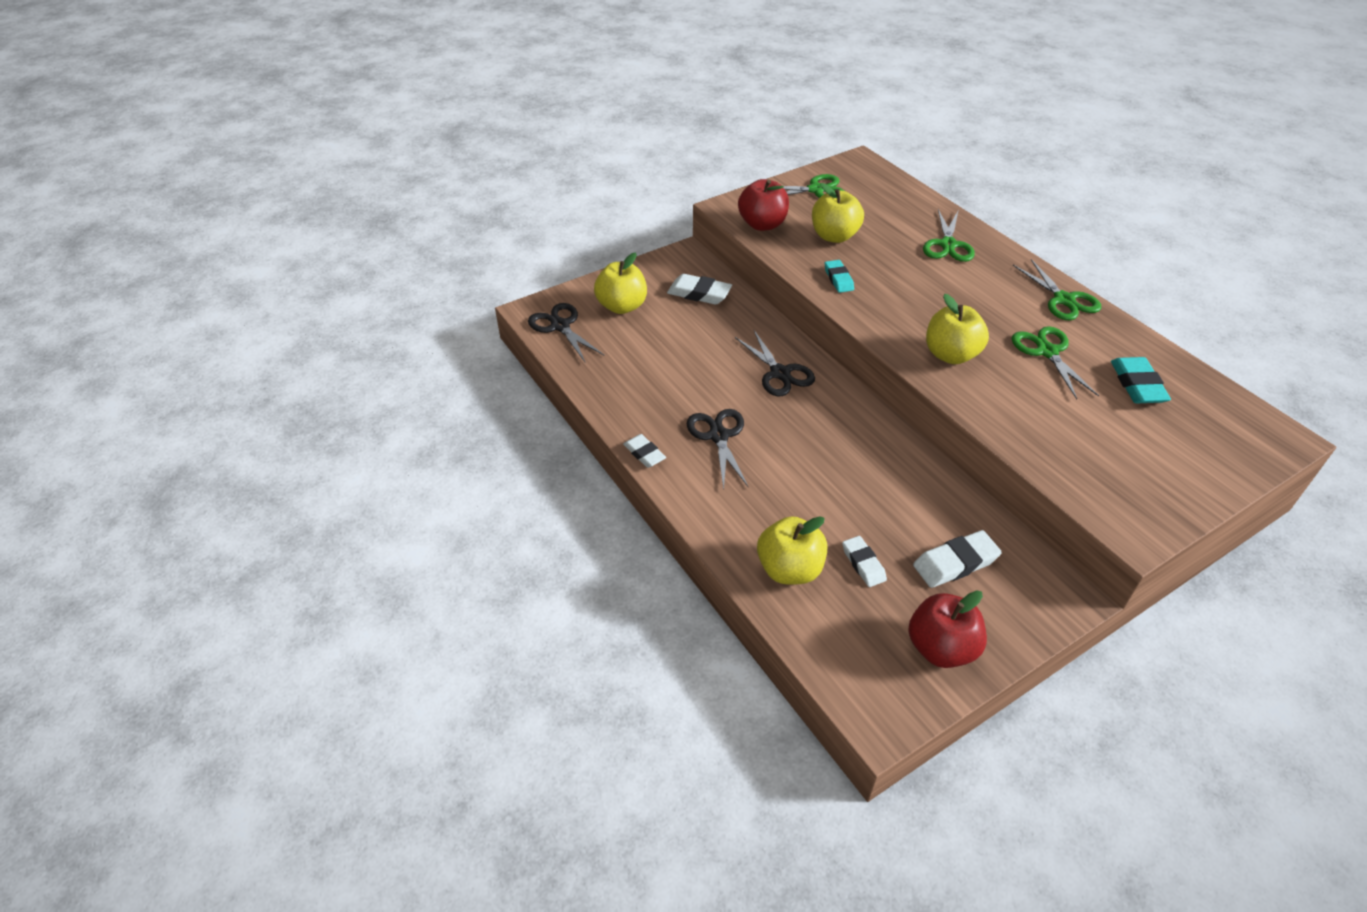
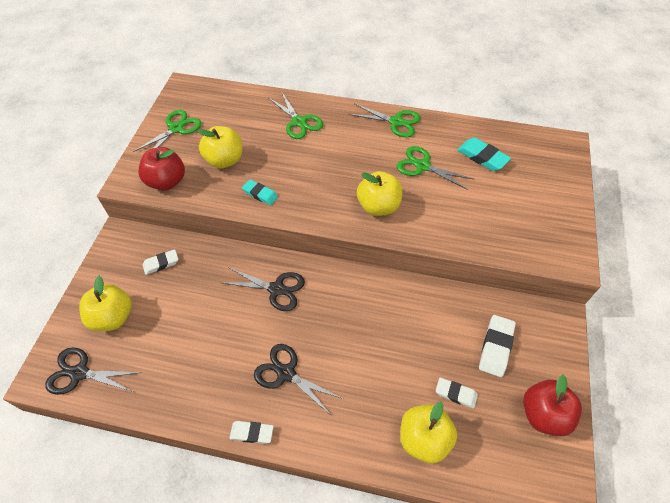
camera: 45 degrees left, 10 degrees up
(699, 293) = (161, 263): white eraser -> white eraser, size x0.66

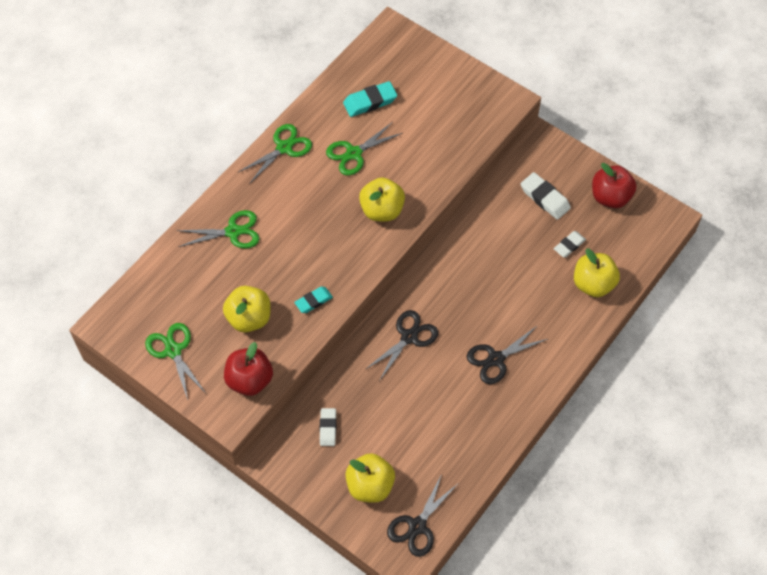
camera: 65 degrees left, 5 degrees up
(252, 433) = (535, 402): white eraser -> none

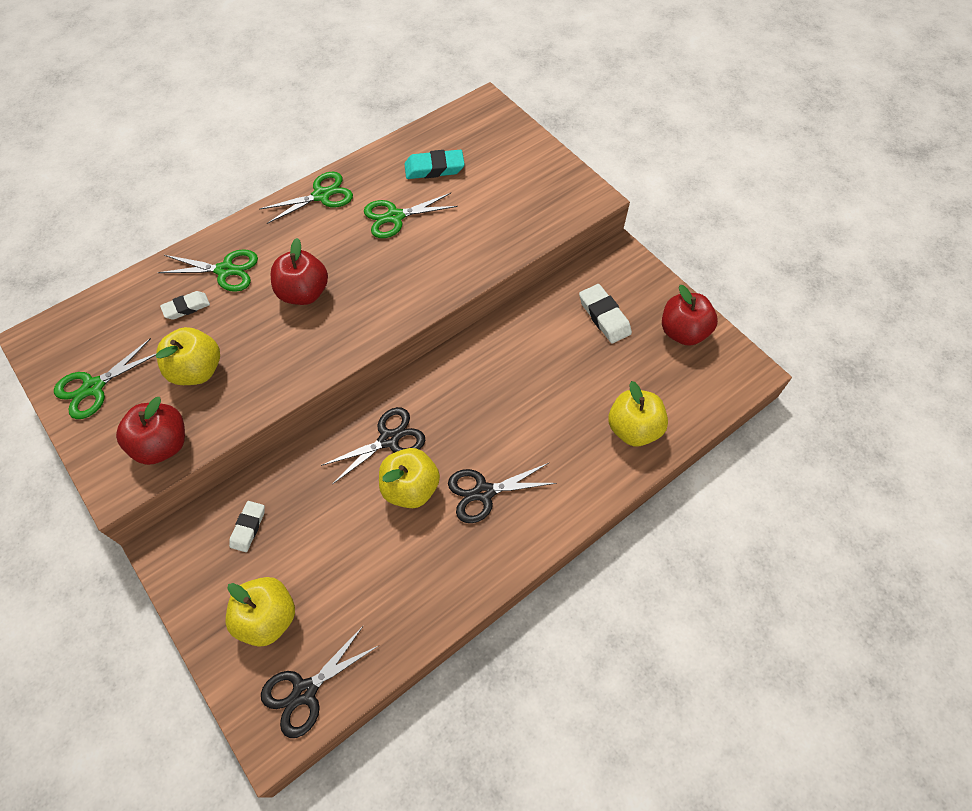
camera: 15 degrees right, 0 degrees up
(173, 350) = (94, 387): green scissors -> green scissors turned 120 degrees counterclockwise
(306, 236) = (304, 293): none -> red apple
(313, 301) = (280, 368): turquoise eraser -> none
(382, 210) = (402, 284): yellow apple -> yellow apple (410, 488)
(569, 245) = (617, 376): white eraser -> white eraser (186, 307)

